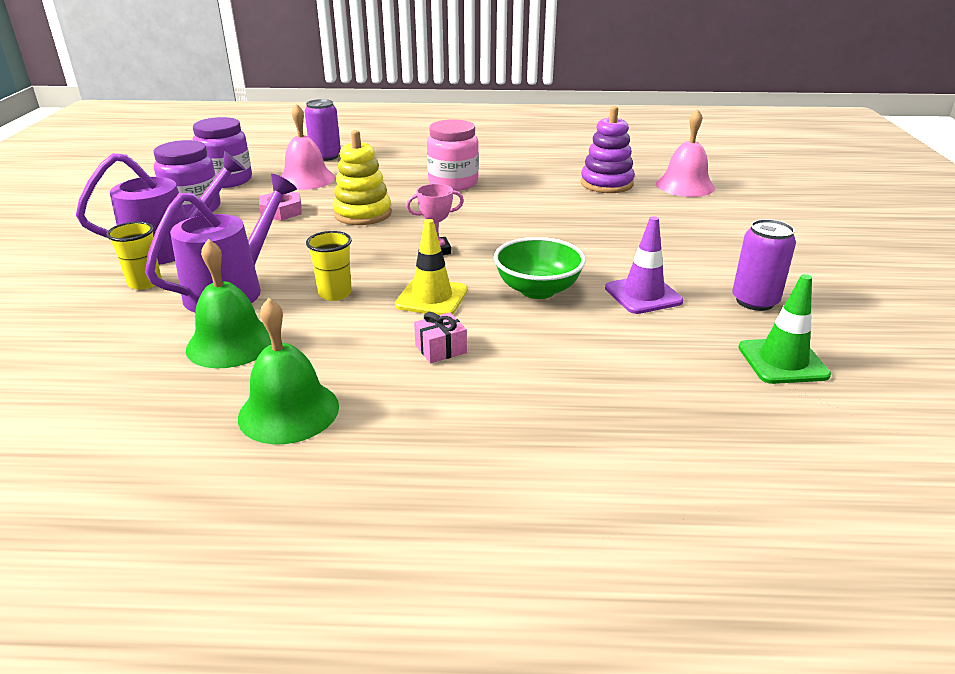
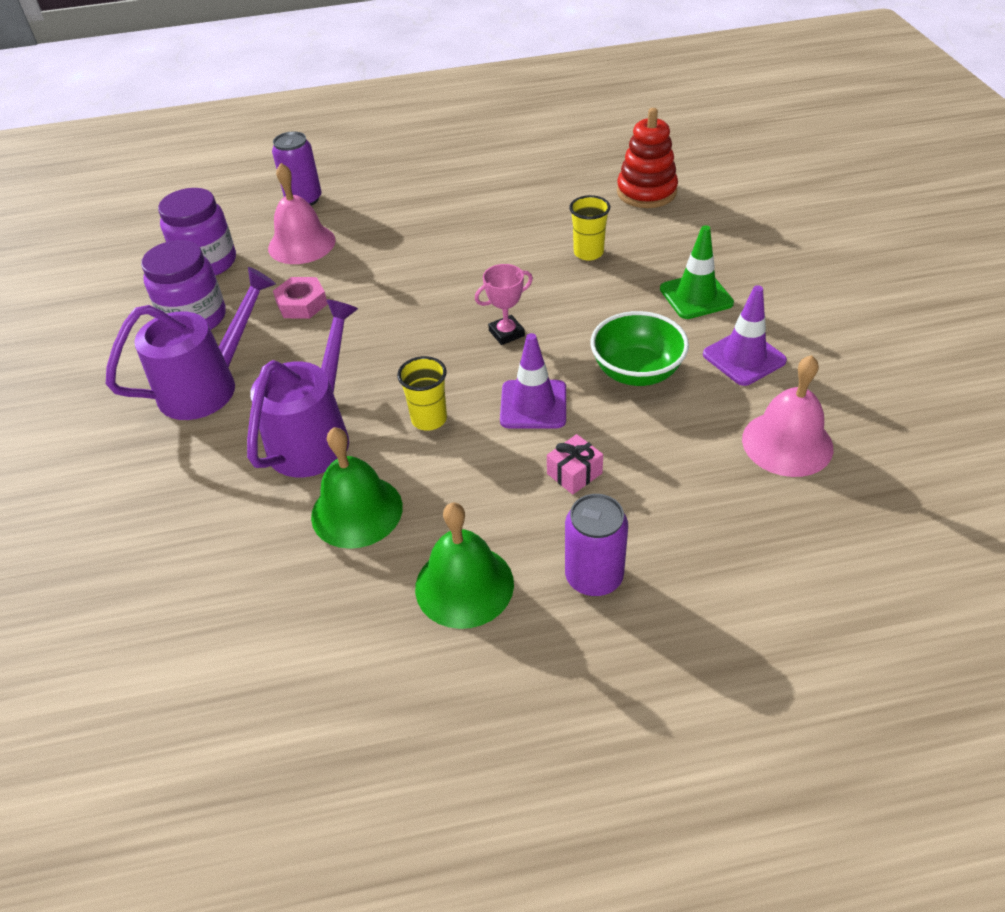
camera: 10 degrees left, 15 degrees up
(144, 283) = (210, 445): yellow cup -> yellow cup (588, 253)
(362, 214) = (397, 291): yellow stacking toy -> none
(431, 298) = (533, 405): yellow traffic cone -> purple traffic cone
(453, 183) = (476, 221): pink jar -> none
(606, 184) = (646, 192): purple stacking toy -> red stacking toy
(685, 185) = (731, 180): pink bell -> pink bell (787, 443)
(755, 301) = (854, 345): purple can -> purple can (594, 577)
(782, 361) = (901, 421): green traffic cone -> green traffic cone (696, 296)

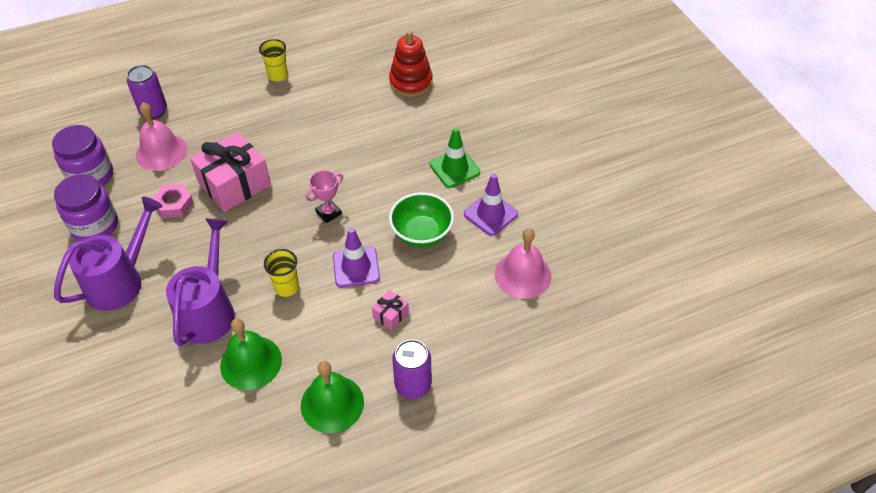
camera: 15 degrees left, 5 degrees up
(386, 288) = (235, 184): none -> pink gift
(588, 253) = (376, 139): yellow cup -> yellow cup (278, 75)

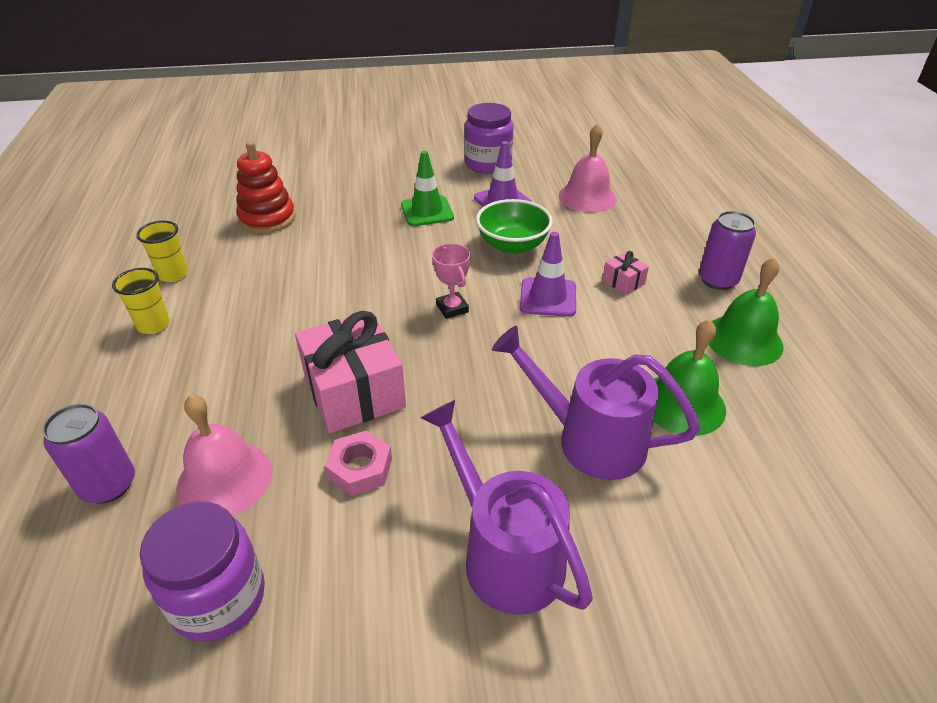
camera: 75 degrees left, 10 degrees down
(95, 226) = (358, 593): purple jar -> purple jar (488, 164)
(286, 287) = (565, 358): yellow cup -> yellow cup (173, 274)

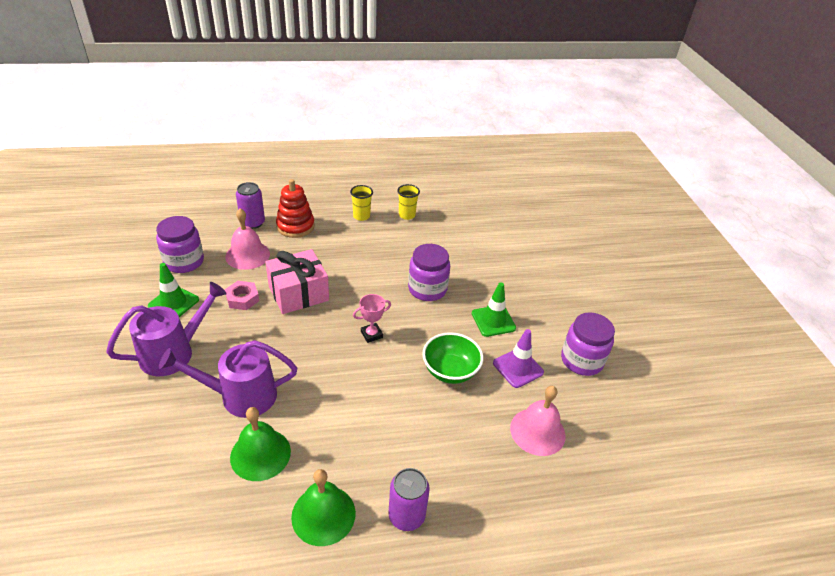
camera: 85 degrees right, 0 degrees up
(267, 219) = (471, 243): red stacking toy -> red stacking toy (295, 226)
(361, 258) = (427, 289): none -> purple jar
(361, 587) = (173, 303): none -> green traffic cone
(548, 297) = (382, 388): purple traffic cone -> none
(588, 439) = (240, 396): purple watering can -> purple watering can turned 120 degrees counterclockwise
(623, 282) = (403, 440): pink gift -> none

